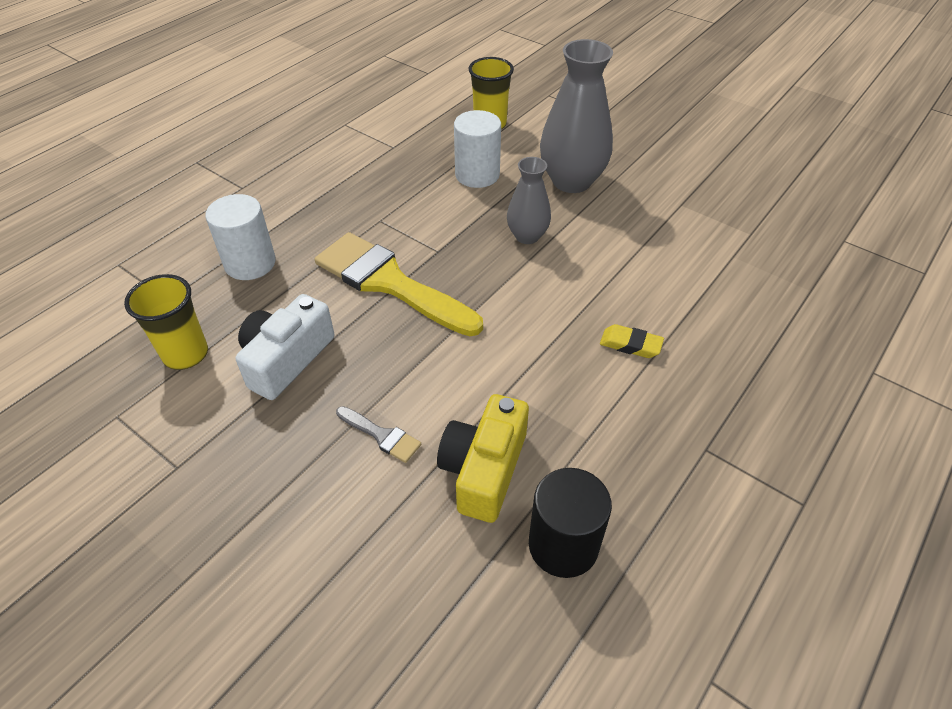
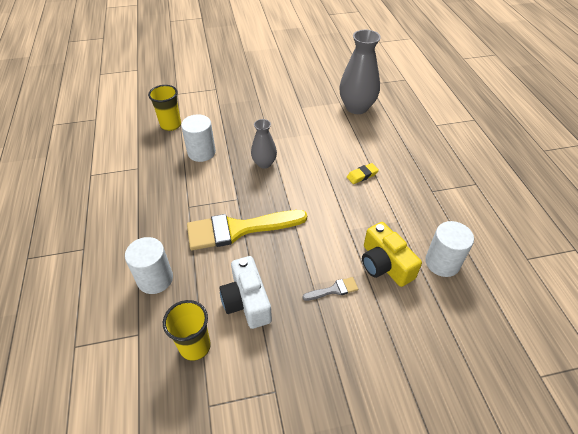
camera: 50 degrees left, 0 degrees up
(563, 545) = (442, 262): black cylinder -> white cylinder
(571, 181) = (246, 127): grey vase -> grey vase (356, 107)

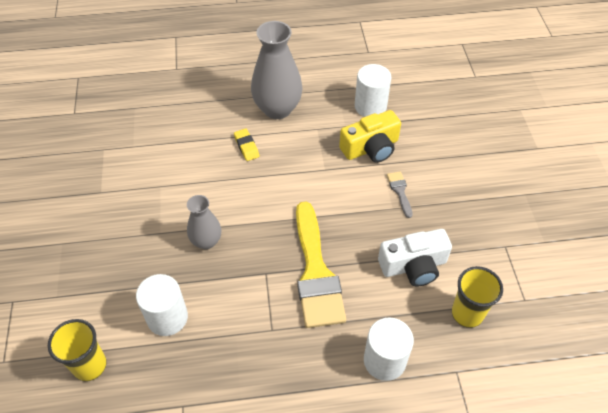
camera: 85 degrees left, 5 degrees up
(356, 107) = (120, 133): grey vase -> grey vase (277, 109)

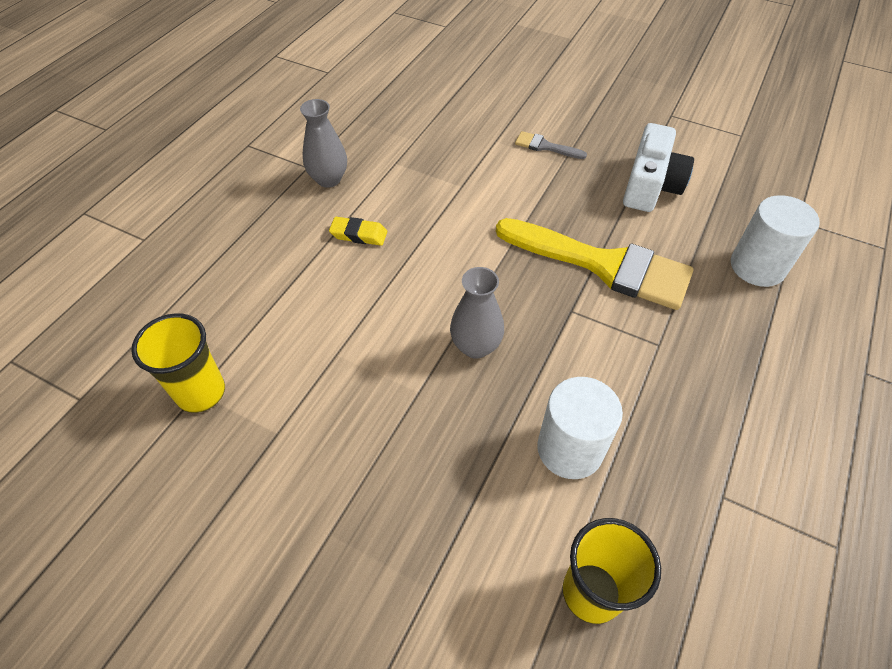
camera: 55 degrees left, 0 degrees up
(277, 109) = (329, 179): grey vase -> grey vase, size x0.58
(370, 106) = (408, 109): white cylinder -> none
(371, 148) = (466, 137): yellow camera -> none
(467, 313) = (734, 179): yellow cup -> yellow cup (201, 392)

